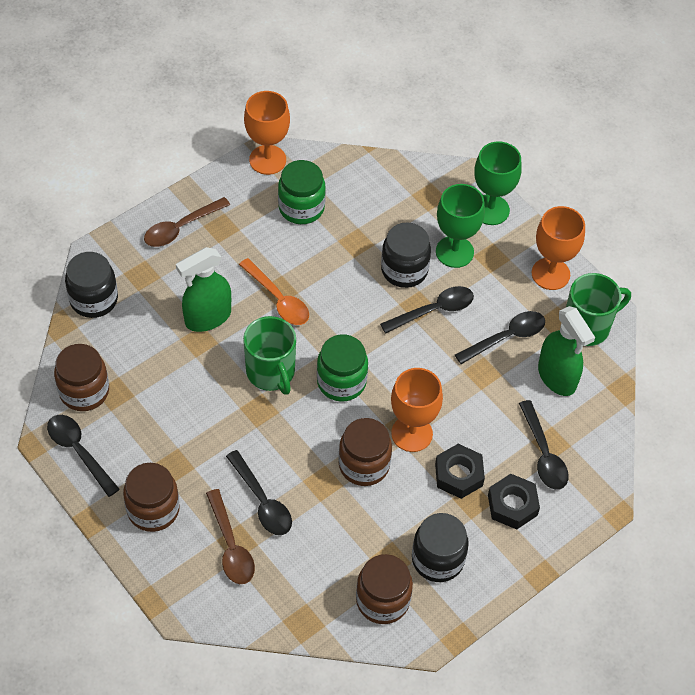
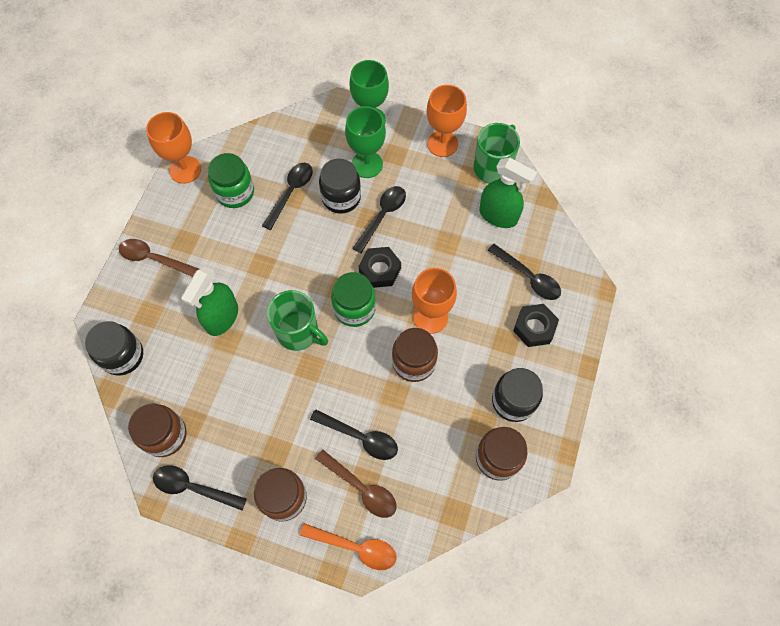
camera: 30 degrees left, 10 degrees up
(181, 228) = (154, 259): brown spoon -> brown spoon turned 90 degrees clockwise
(278, 299) = (265, 272): orange spoon -> orange spoon (355, 547)
(458, 475) = (483, 328): black nut -> black nut (380, 270)
(506, 337) = (445, 207): black spoon -> black spoon (291, 193)

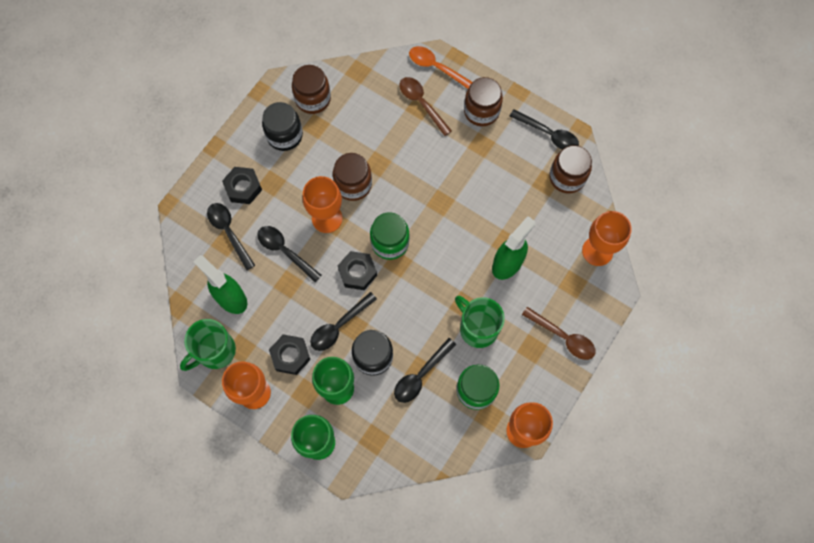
camera: 165 degrees left, 5 degrees up
(123, 356) = (597, 251): black jar -> orange goblet
(298, 332) = (443, 233): green mug -> green mug (478, 328)
(360, 437) = (413, 138): black spoon -> black spoon (285, 251)
(420, 180) = (290, 356): none -> black nut

